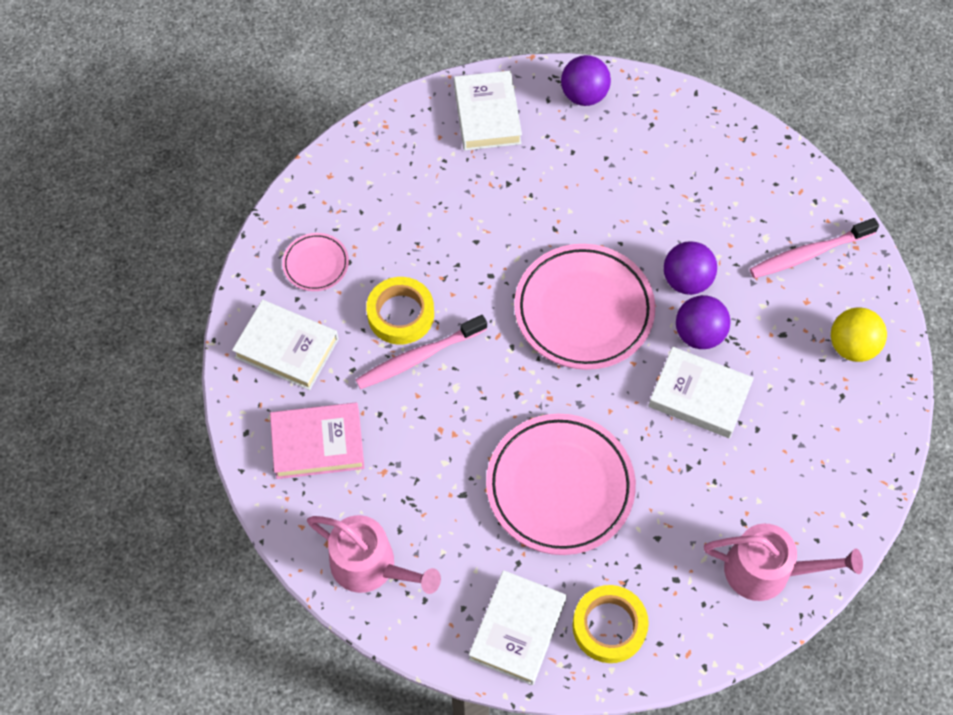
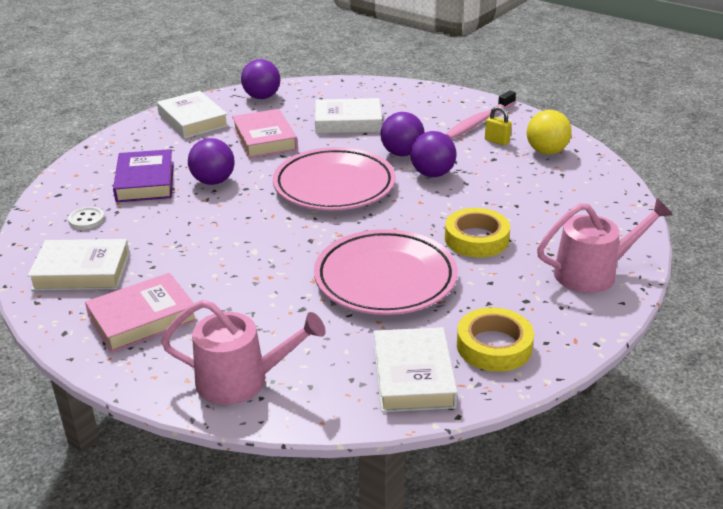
camera: 25 degrees left, 30 degrees down
(316, 264) = (86, 220): pink plate -> white button
(394, 219) = (145, 181): none -> purple book
(400, 314) = (180, 226): yellow tape -> yellow tape (476, 239)
(418, 357) = (210, 244): pink toothbrush -> none
(462, 248) = (213, 181): none -> purple ball
(549, 188) = (264, 139): none -> pink book
(699, 395) = (458, 201): white book -> white book (348, 122)
(807, 302) = (497, 141): none -> yellow padlock

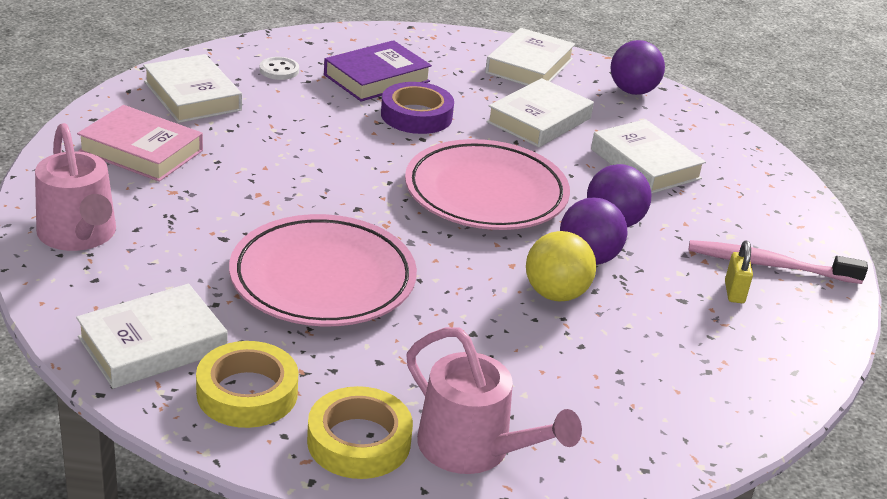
camera: 55 degrees right, 0 degrees up
(213, 181) = (416, 115): purple ball -> purple tape
(264, 139) = (539, 120): pink book -> white book
(476, 239) = (467, 329): yellow tape -> yellow tape (359, 441)
(546, 151) = (756, 344): yellow ball -> yellow ball (555, 294)

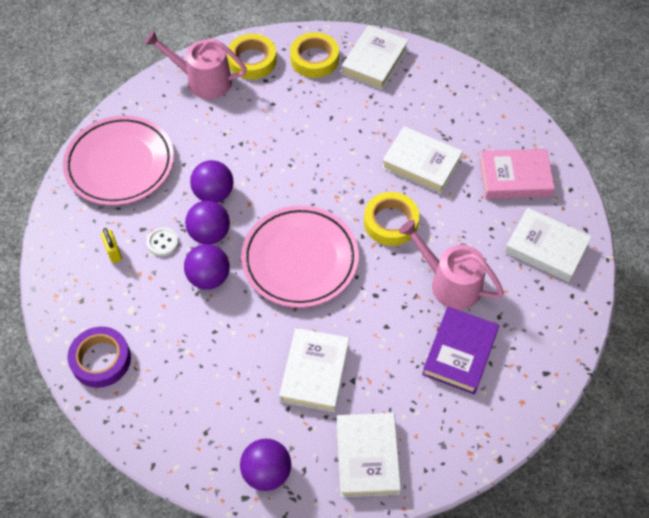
camera: 155 degrees right, 25 degrees up
(79, 235) = (472, 101): pink watering can -> pink watering can (450, 283)
(279, 70) = (528, 316): white button -> white button (163, 242)
(323, 279) = (336, 138): pink plate -> pink plate (120, 164)
(342, 178) = (391, 222): none -> yellow tape
(416, 115) = (398, 320): purple tape -> purple tape (101, 360)
(555, 294) = (214, 194): yellow ball -> purple ball
(645, 164) = (214, 362): white book -> white book (421, 163)
(769, 265) = (98, 292): pink toothbrush -> none

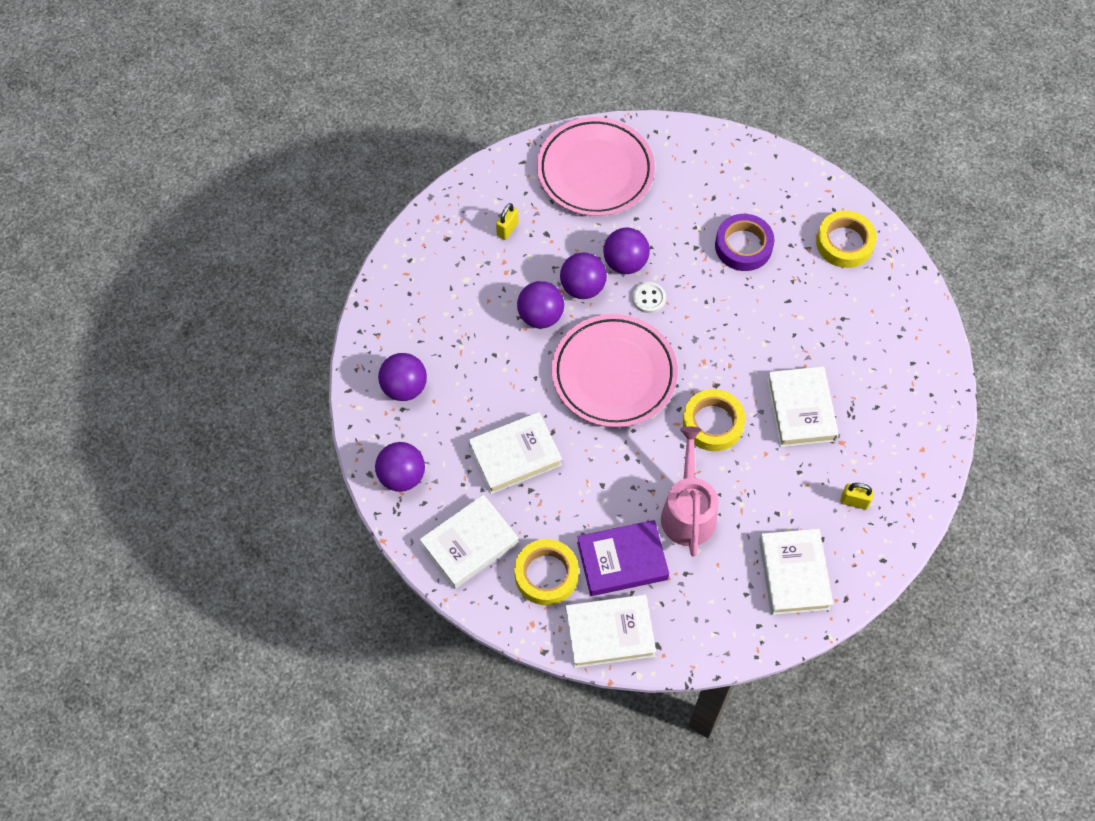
camera: 55 degrees right, 5 degrees up
(101, 360) = (407, 290): purple tape -> purple tape (743, 246)
(163, 242) = (546, 258): white button -> white button (649, 298)
(187, 418) = (404, 387): none -> purple ball
(203, 80) = (738, 170): pink watering can -> none
(252, 60) = (796, 193): yellow tape -> yellow tape (546, 574)
(374, 61) = (888, 295): white book -> white book (609, 633)
(515, 177) = (854, 501): pink book -> yellow padlock

